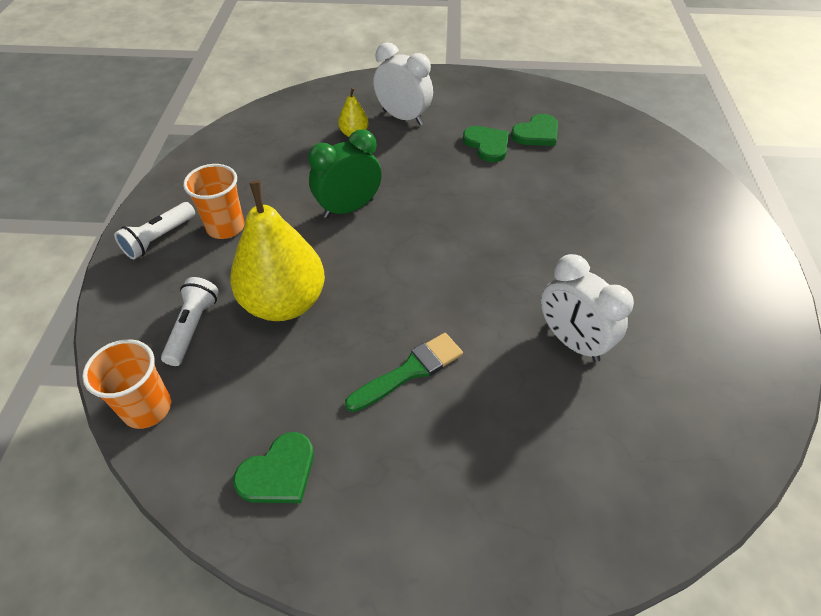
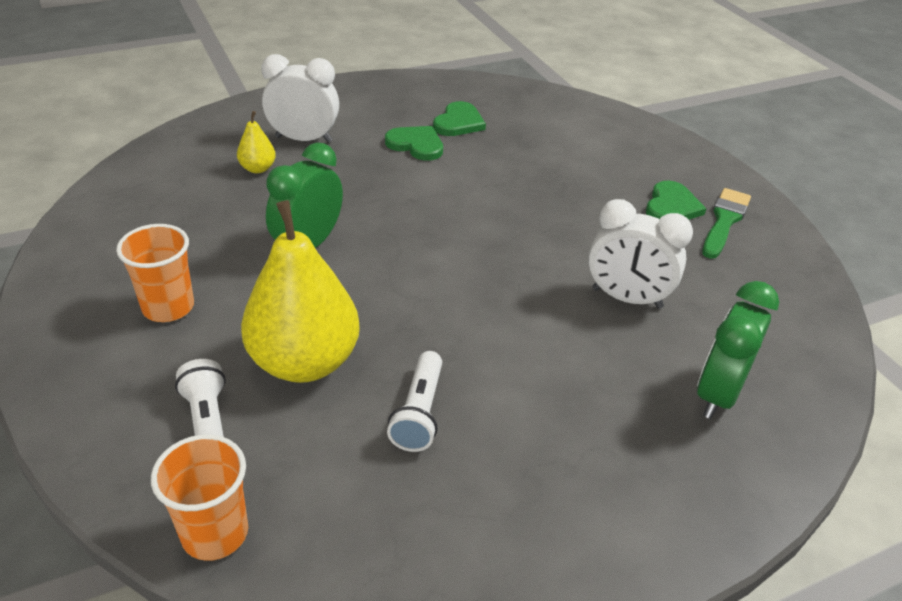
camera: 30 degrees left, 10 degrees down
(159, 238) = (84, 346): white flashlight -> white flashlight (419, 412)
(278, 472) = (427, 531): green heart -> green heart (671, 206)
(410, 371) = (494, 379): green brush -> green brush (724, 221)
(592, 462) = (718, 394): none -> green clock

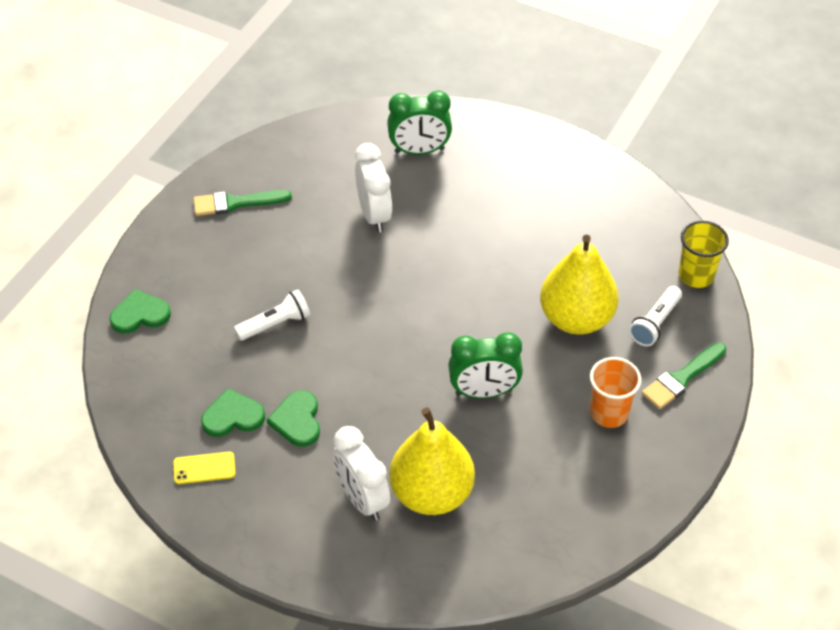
camera: 125 degrees left, 10 degrees up
(116, 393) = (682, 378): none -> green brush
(215, 533) = (696, 275): orange cup -> yellow cup
(258, 168) = (431, 493): yellow pear -> yellow pear, size x2.27
(419, 412) = (556, 251): white flashlight -> white flashlight (275, 324)
(427, 96) = (204, 468): none -> yellow phone
(671, 206) = (243, 235): green heart -> green heart (140, 314)

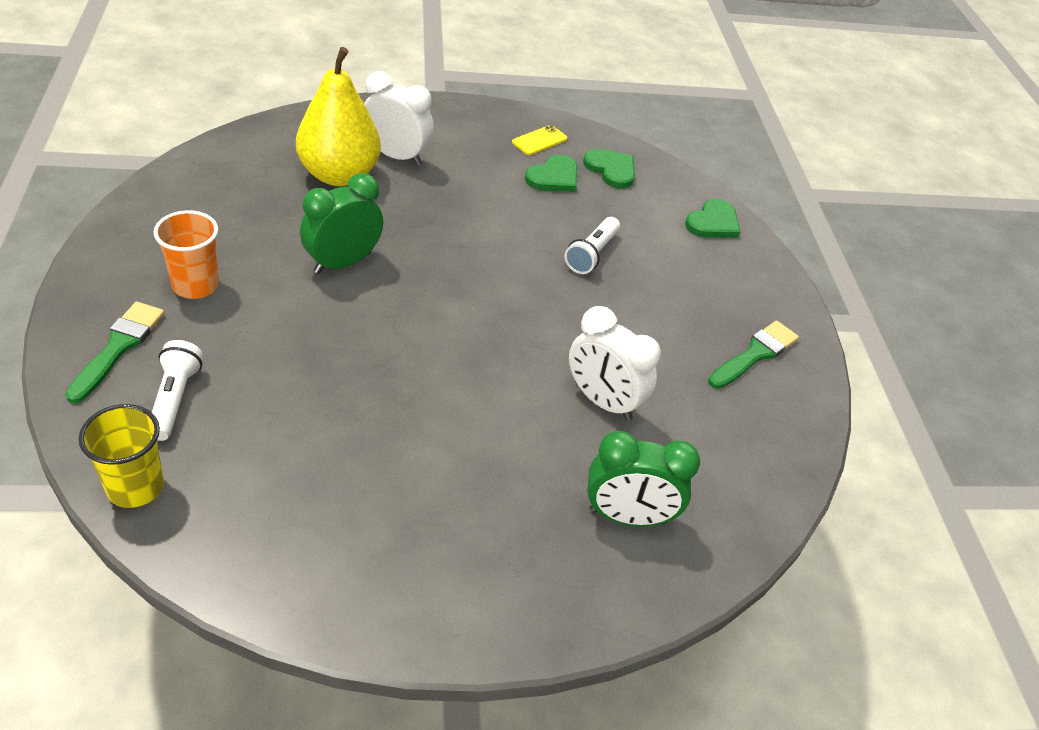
camera: 140 degrees right, 5 degrees down
(297, 420) = (498, 190): green heart -> green heart (611, 170)
(419, 151) = (627, 517): green clock -> green clock turned 135 degrees counterclockwise
(576, 318) = (280, 369): yellow pear -> none

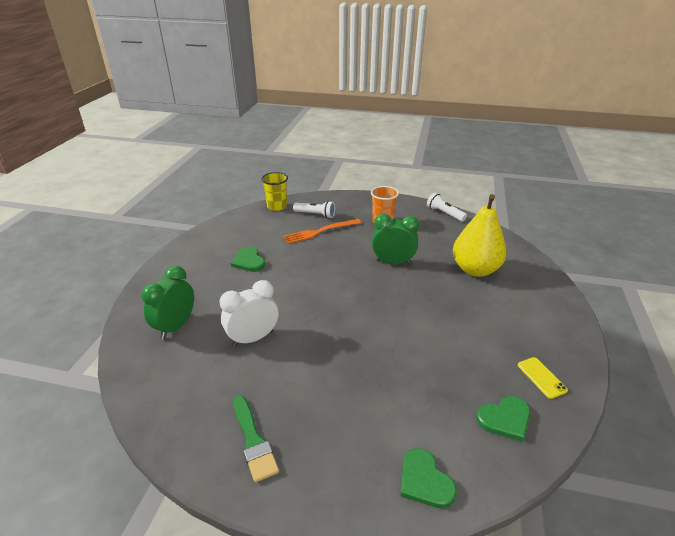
camera: 115 degrees right, 10 degrees down
(118, 347) = (348, 205): green brush -> none
(253, 377) = (320, 231): none -> orange fork
(342, 262) = (393, 262): green clock -> green clock turned 60 degrees counterclockwise
(396, 156) = (500, 295): white clock -> none
(554, 177) = (487, 373): green heart -> green heart (248, 261)
(591, 254) = (388, 371): white flashlight -> white flashlight (444, 214)

